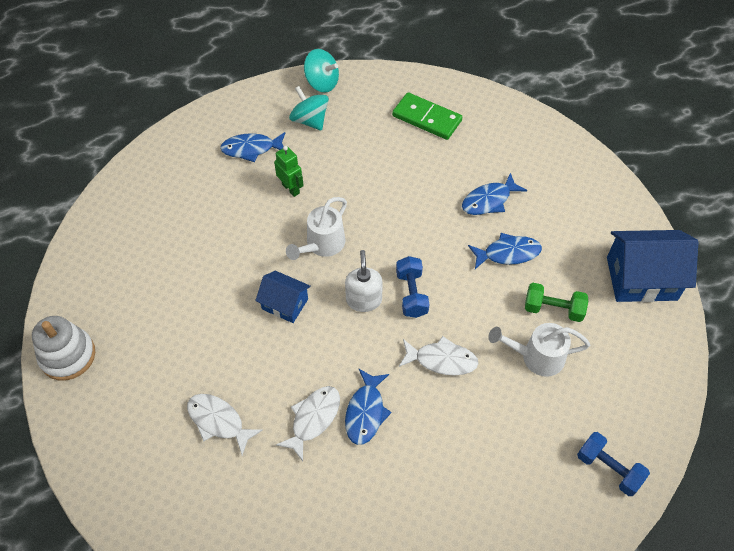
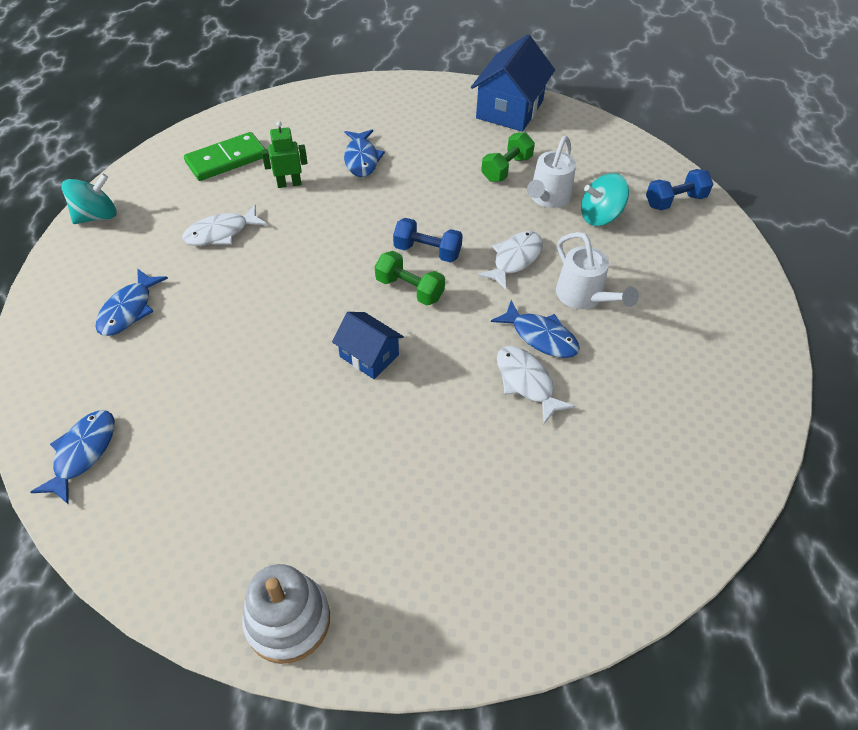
camera: 65 degrees left, 5 degrees down
(218, 421) = (483, 472): white fish -> white fish (221, 233)
(285, 304) = (369, 356): blue house -> blue house turned 75 degrees clockwise
(291, 188) = (219, 295): green robot -> green robot (289, 184)
(310, 120) = (139, 245): turquoise spinning top -> turquoise spinning top (600, 216)
(322, 245) = (316, 297): white watering can -> white watering can (584, 297)
(364, 300) = (409, 289): white soap dispenser -> green dumbbell
(508, 253) = (429, 171): blue fish -> blue fish (83, 453)

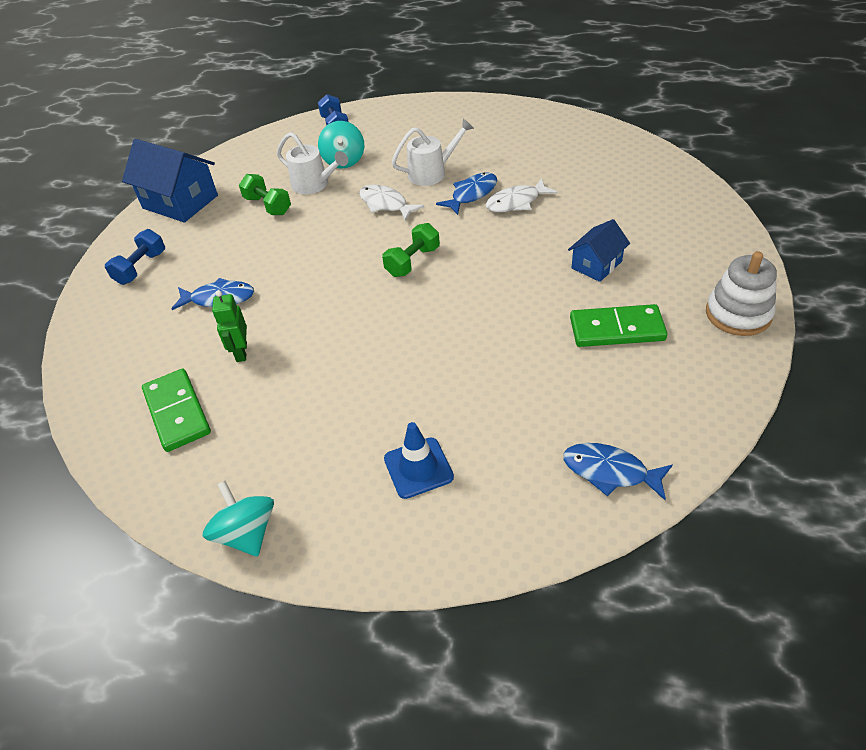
camera: 80 degrees left, 5 degrees down
(129, 310) = (418, 468): blue fish -> blue traffic cone
(221, 233) = (308, 402): white fish -> none
(279, 476) = (616, 329): none -> green domino
(369, 356) = (489, 283): blue house -> blue house (596, 265)
(427, 251) = (367, 252): blue dumbbell -> blue dumbbell (141, 268)

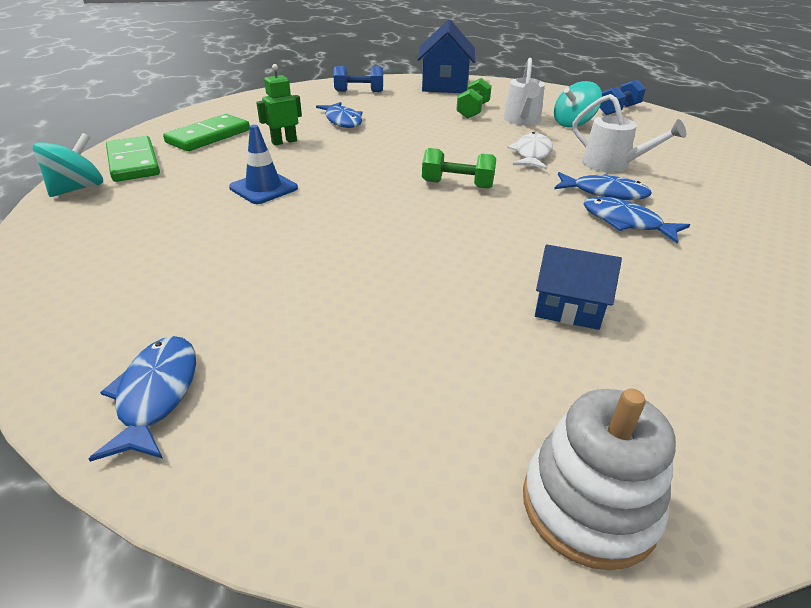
camera: 60 degrees right, 10 degrees down
(418, 468) = (155, 249): blue traffic cone -> blue traffic cone (263, 188)
(516, 202) = (625, 222): white fish -> blue fish
(616, 329) = (445, 351): green domino -> green domino (134, 162)

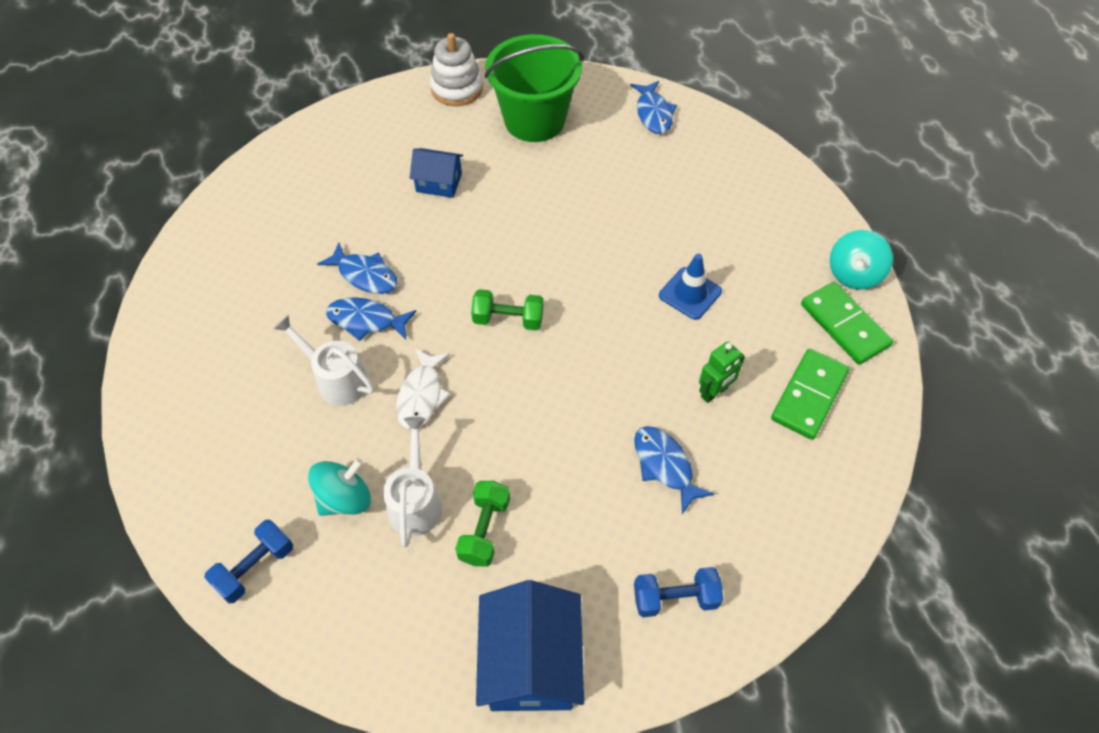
camera: 175 degrees right, 20 degrees up
(403, 401) = (534, 120): none -> green bucket

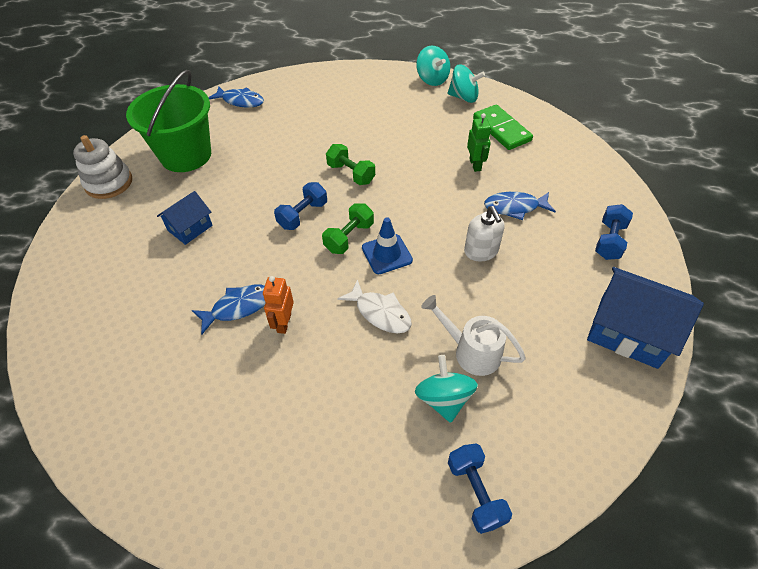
camera: 60 degrees left, 5 degrees down
(336, 379) = (326, 364): white watering can -> none
(366, 320) = (284, 323): blue fish -> orange robot
(484, 530) = (516, 318): green dumbbell -> green dumbbell (351, 174)
(514, 263) = (303, 215): none -> blue dumbbell
(566, 456) = (481, 251): none -> white soap dispenser
(690, 293) = (396, 144): blue traffic cone -> blue traffic cone (387, 254)
(844, 325) = (463, 97): green domino -> turquoise spinning top

